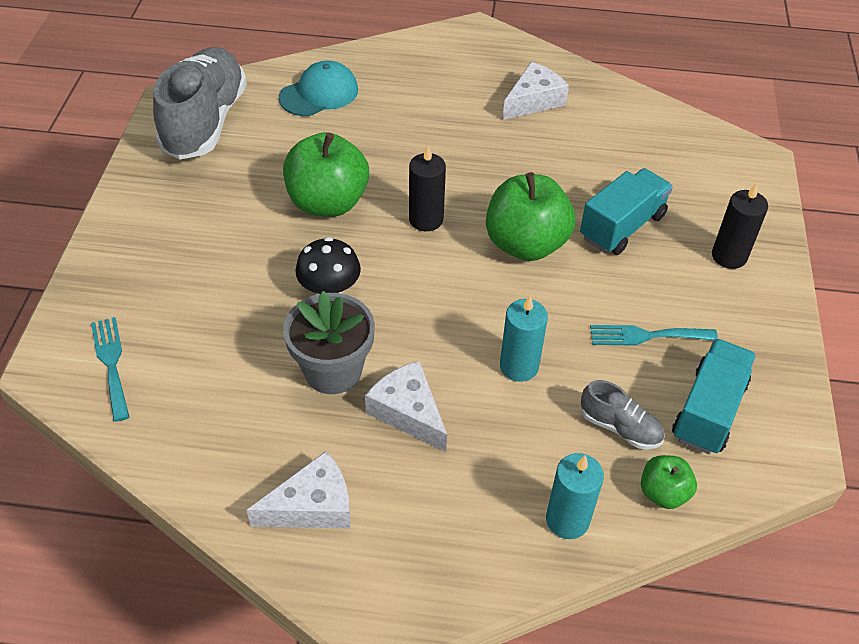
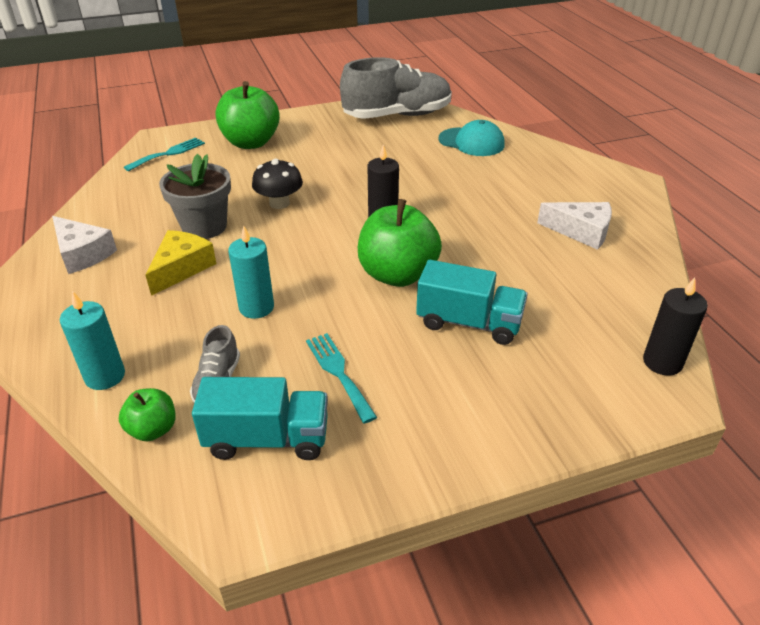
camera: 65 degrees right, 10 degrees down
(327, 203) = (363, 178): green apple -> green apple (251, 142)
(408, 412) = (181, 268): white cheese -> yellow cheese
(729, 256) = (493, 407): black candle -> black candle (662, 362)

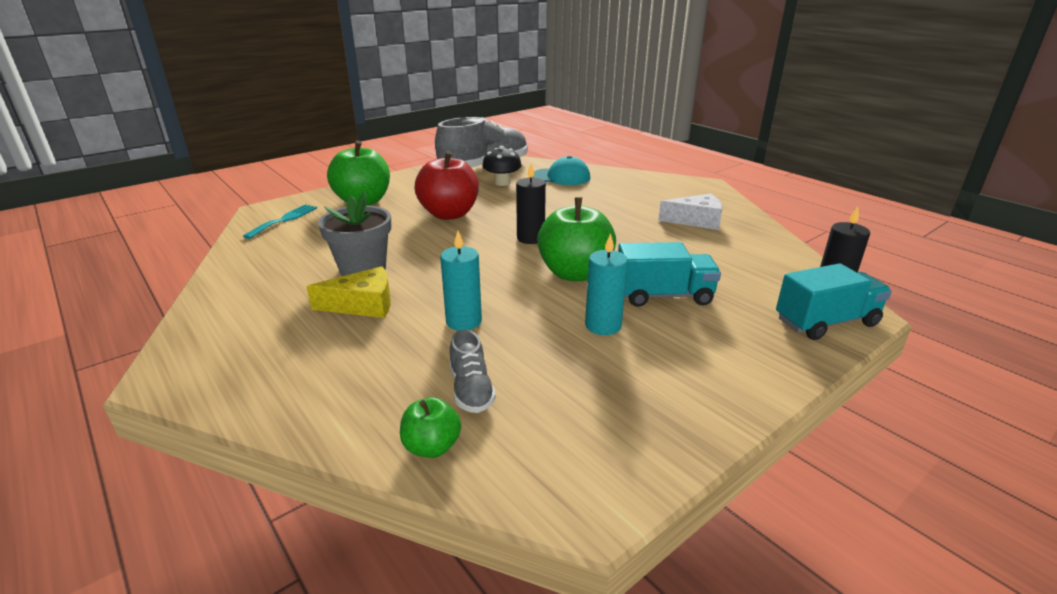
camera: 20 degrees left, 10 degrees down
(82, 254) = (242, 312): white cheese -> none
(105, 376) = (343, 412): turquoise candle -> turquoise candle (603, 325)
(181, 268) = (363, 305): yellow cheese -> yellow cheese turned 75 degrees clockwise
(267, 439) = (558, 425): turquoise truck -> turquoise truck (826, 322)
(279, 203) = (425, 240): black mushroom -> black mushroom (502, 183)
(322, 174) = (449, 214): none -> red apple
(338, 373) = (582, 355): turquoise fork -> none

